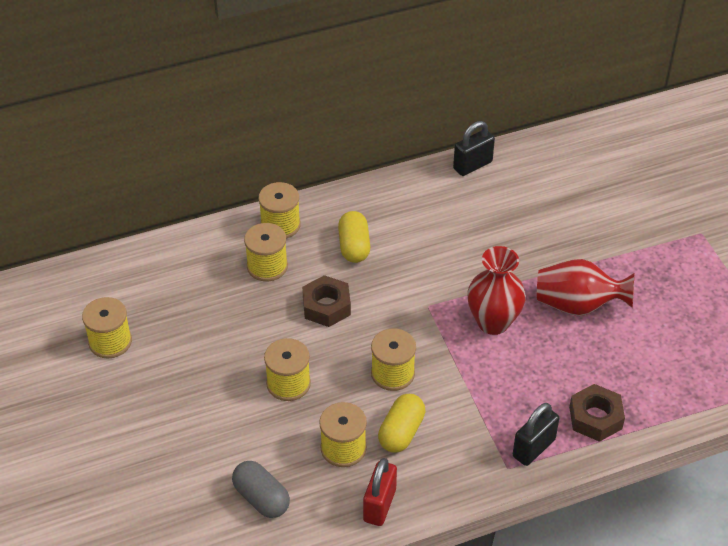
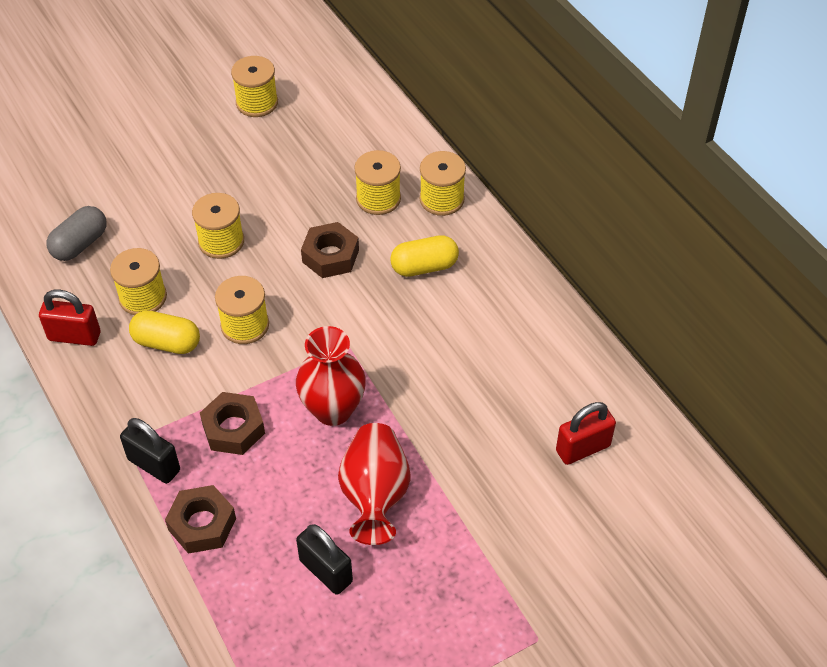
camera: 80 degrees right, 5 degrees up
(472, 165) = (592, 363): black padlock -> black padlock (326, 571)
(503, 390) = (233, 429): none -> brown nut
(548, 184) = (583, 448): none -> red padlock

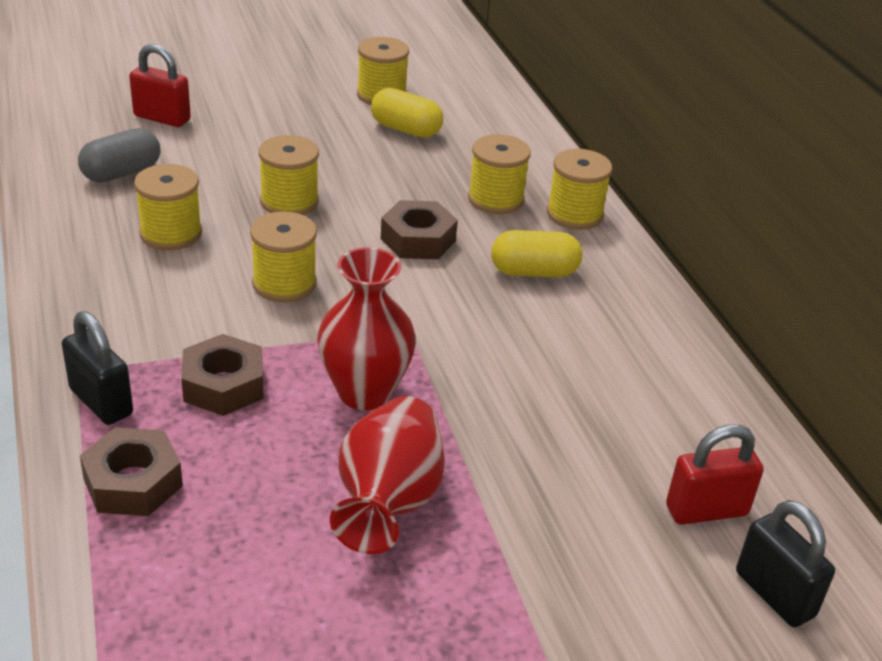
camera: 10 degrees right, 15 degrees down
(74, 336) = (70, 253): red padlock -> red padlock (162, 118)
(167, 342) = (179, 281): yellow capsule -> yellow capsule (406, 129)
(326, 571) = (283, 579): black padlock -> black padlock (774, 594)

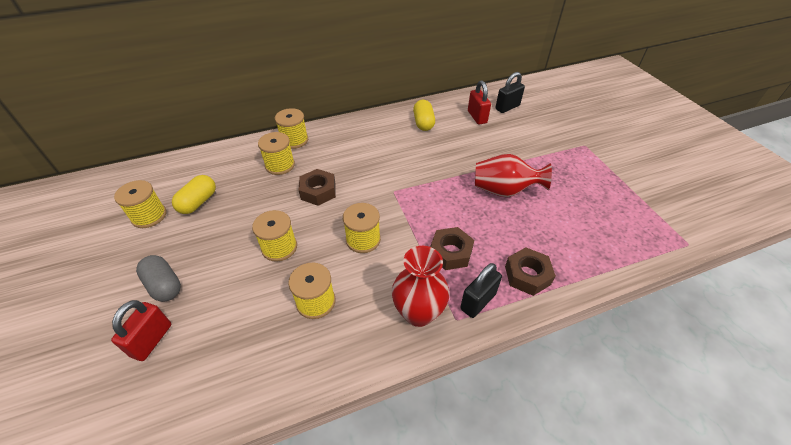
camera: 90 degrees left, 10 degrees up
(121, 173) = (235, 349): grey capsule -> grey capsule (164, 285)
(364, 392) = (441, 202): red vase -> red vase (418, 313)
(534, 272) = (343, 153): yellow capsule -> yellow capsule (423, 123)

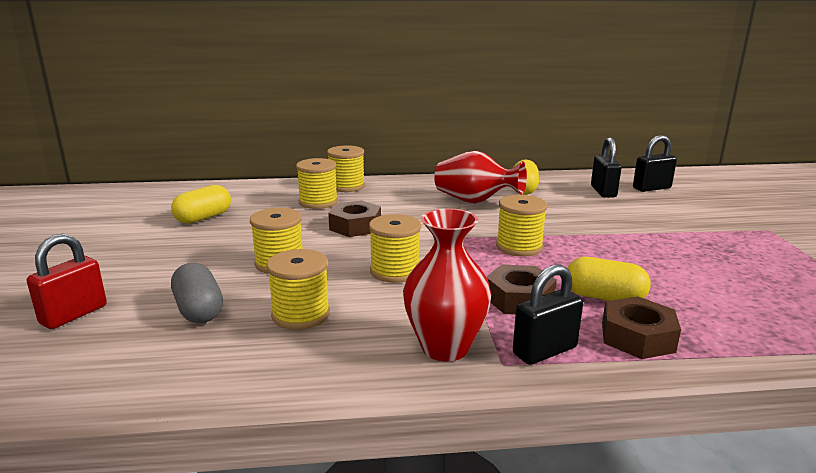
camera: 15 degrees right, 25 degrees down
(149, 216) = (141, 221): yellow spool -> yellow spool (519, 247)
(164, 285) = (120, 274): grey capsule -> grey capsule (199, 310)
(477, 117) = (603, 191): red padlock -> black padlock
(501, 239) = (604, 297): none -> yellow capsule
(504, 191) = (624, 255): red vase -> red vase (475, 201)

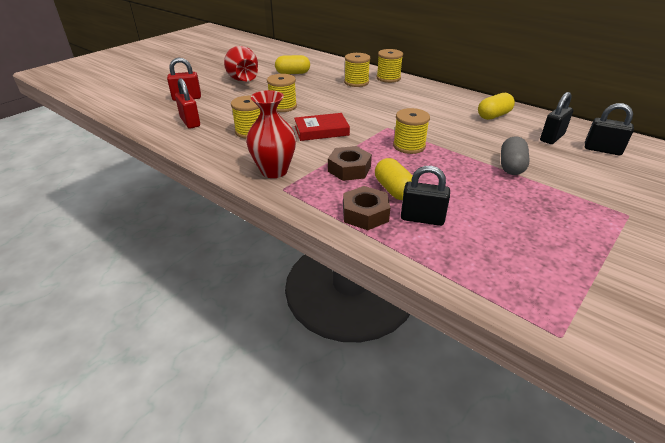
camera: 45 degrees right, 15 degrees up
(163, 348) = (190, 122): none -> red padlock
(199, 310) = (222, 113): grey capsule -> grey capsule (511, 166)
(355, 226) = (348, 101): brown nut -> none
(395, 271) = (321, 131): yellow spool -> red book
(475, 201) = (443, 112): red vase -> red vase (243, 80)
(544, 351) = (309, 194): black padlock -> black padlock (422, 218)

